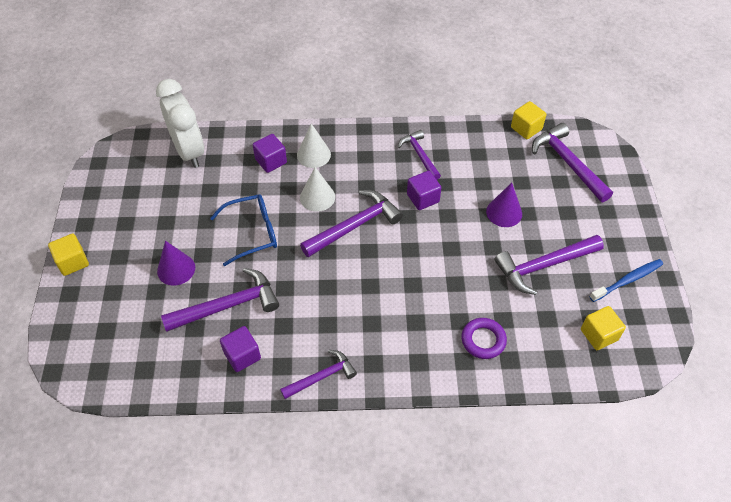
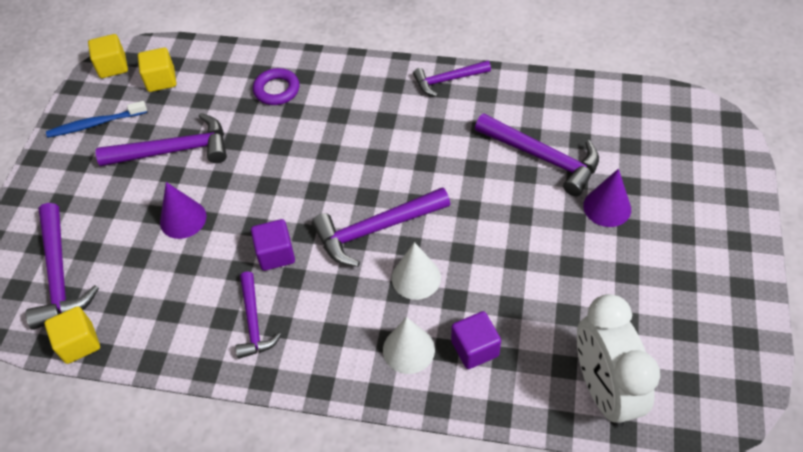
camera: 165 degrees left, 0 degrees up
(73, 262) = (743, 235): yellow cube -> yellow cube (113, 66)
(228, 306) = (542, 157): purple hammer -> purple hammer turned 135 degrees counterclockwise
(242, 355) = (527, 108): purple cube -> none
(252, 233) = (509, 240): blue glasses -> none

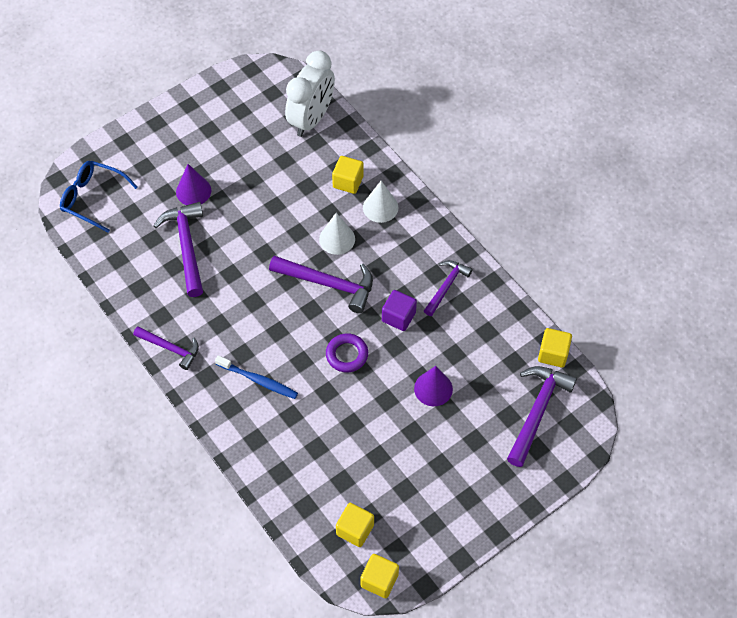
camera: 140 degrees left, 5 degrees up
(96, 124) = (432, 526): blue toothbrush -> blue toothbrush (258, 380)
(174, 150) = (397, 451): purple hammer -> none
(277, 90) = (284, 443): purple ring -> purple ring (347, 355)
(475, 348) = (348, 182): purple cube -> yellow cube
(677, 129) = (93, 198): none -> blue glasses

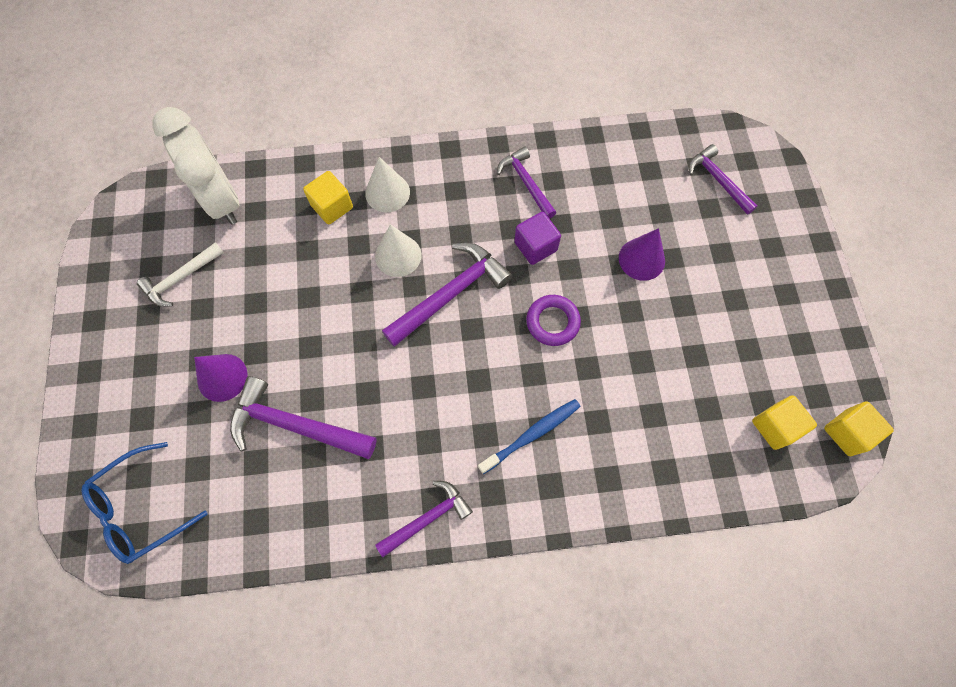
camera: 60 degrees left, 10 degrees up
(243, 131) = (181, 278): none -> white hammer
(537, 411) = (718, 180): purple hammer -> purple hammer, size x0.63
(553, 354) = (660, 133): yellow cube -> none

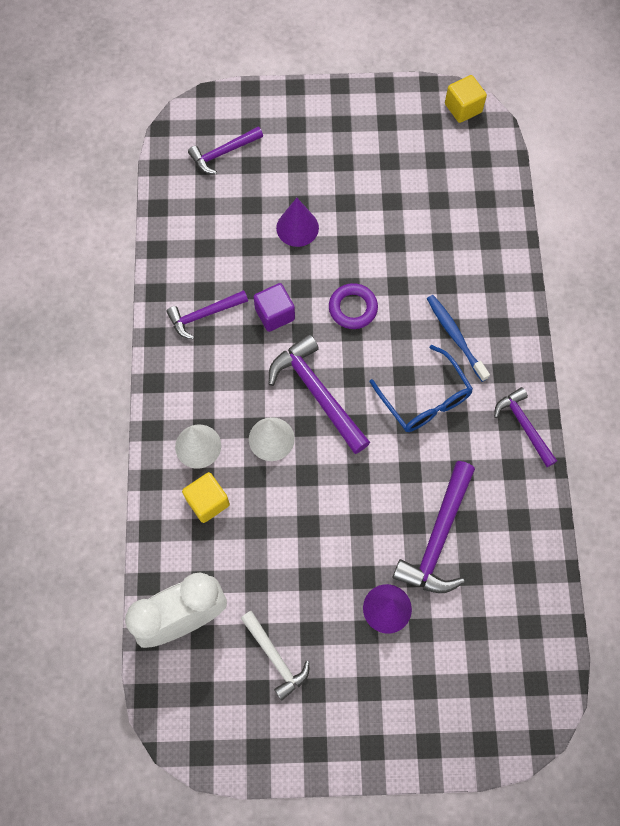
camera: 85 degrees left, 0 degrees up
(140, 509) = (511, 679): blue glasses -> blue glasses (425, 399)
(775, 426) = (456, 156): yellow cube -> none

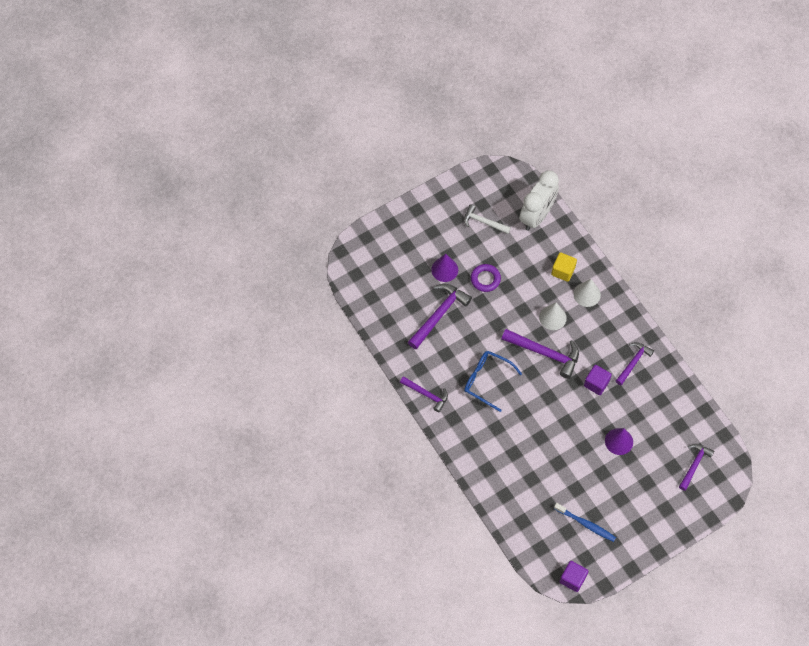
camera: 150 degrees right, 5 degrees down
(353, 308) = (556, 410): purple ring -> purple ring (485, 279)
(438, 537) = (439, 315): purple hammer -> purple hammer turned 45 degrees clockwise
(455, 337) = (490, 424): blue toothbrush -> blue toothbrush (585, 524)
(463, 108) = (572, 579): yellow cube -> purple cube

